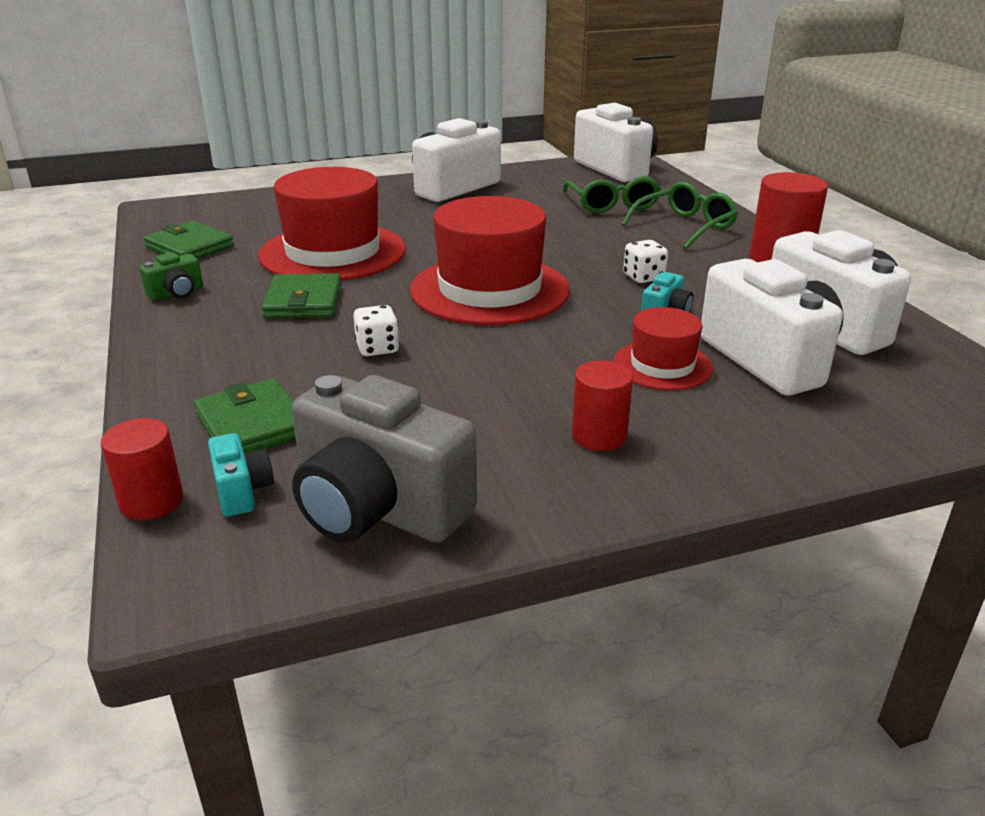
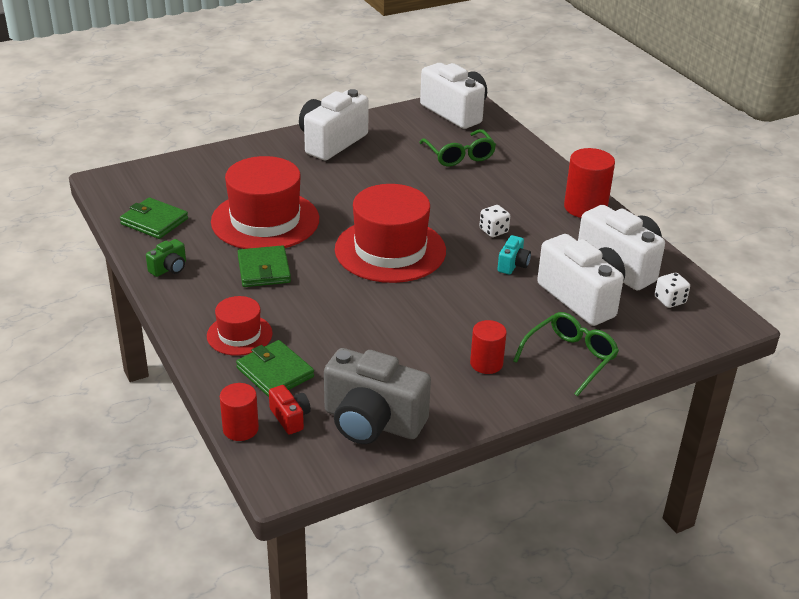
camera: 10 degrees left, 5 degrees up
(242, 491) = (290, 418): turquoise camera -> red camera
(377, 348) = (330, 307): white dice -> white dice (670, 300)
(662, 365) = (516, 307): red hat -> red hat (239, 334)
(685, 226) = (516, 177): green glasses -> green glasses (570, 358)

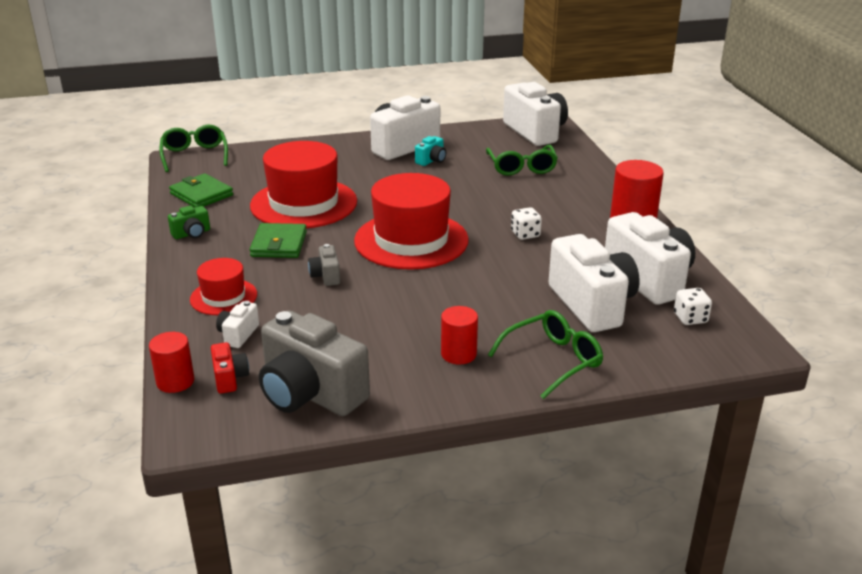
camera: 15 degrees right, 5 degrees down
(121, 174) = (195, 155): none -> green glasses
(275, 372) = (238, 335): green wallet -> white camera
(327, 299) = (326, 276): none -> grey camera
(513, 265) = (531, 266): turquoise camera -> turquoise camera (431, 160)

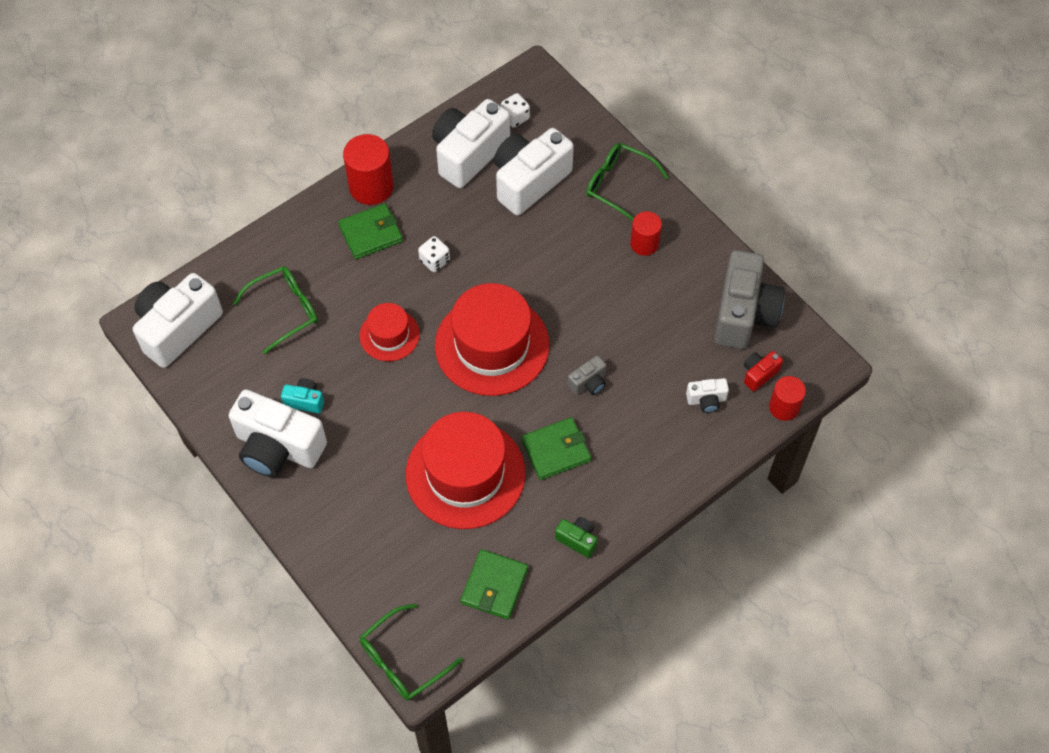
camera: 115 degrees left, 30 degrees up
(223, 297) = (663, 443): red hat -> red hat (389, 335)
(577, 213) = (371, 233): none -> green wallet

